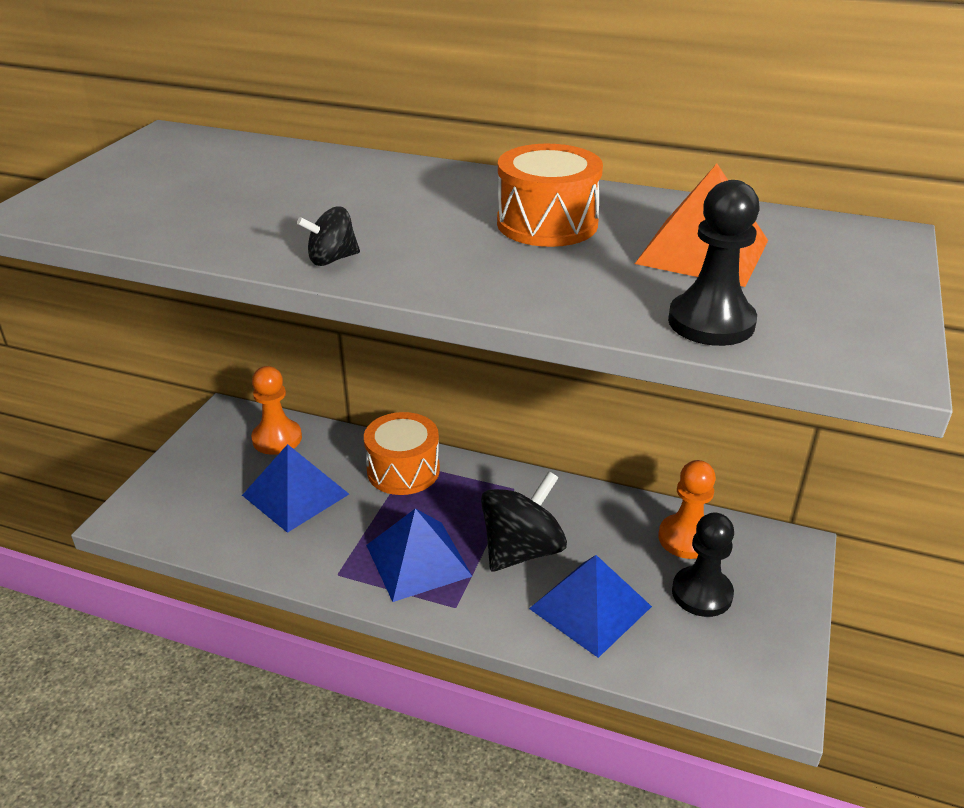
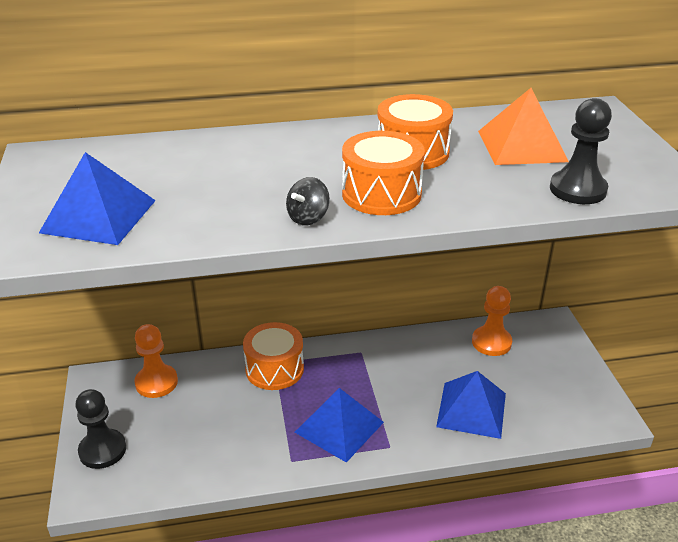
camera: 30 degrees left, 0 degrees up
(295, 494) = (209, 418): blue pyramid -> blue pyramid (99, 216)
(447, 258) = (381, 194): none -> orange drum
(521, 550) = (400, 391): black spinning top -> none
(702, 593) = (526, 373): black pawn -> black pawn (102, 450)

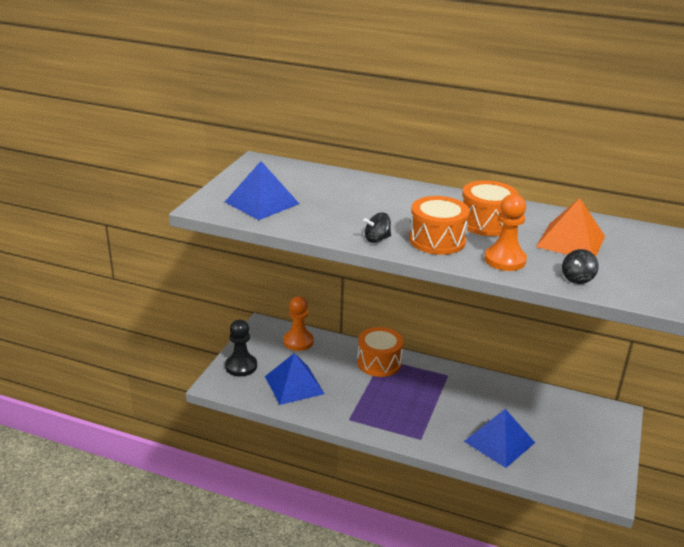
camera: 30 degrees right, 5 degrees down
(339, 427) = (395, 413): blue pyramid -> blue pyramid (294, 385)
(491, 342) = (553, 406): orange pawn -> orange pawn (505, 260)
(577, 189) = (577, 278): black pawn -> black spinning top

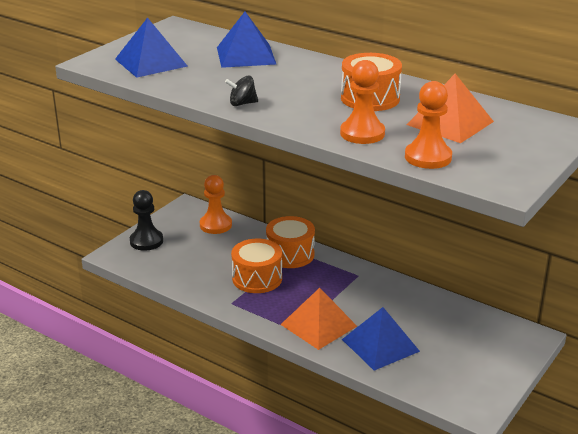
camera: 15 degrees right, 0 degrees up
(294, 385) = (191, 264): blue pyramid -> blue pyramid (246, 55)
(437, 240) = (304, 110): orange drum -> orange drum (257, 278)
(437, 430) = (318, 325): none -> orange pyramid
(577, 278) = (428, 157): black spinning top -> orange pawn

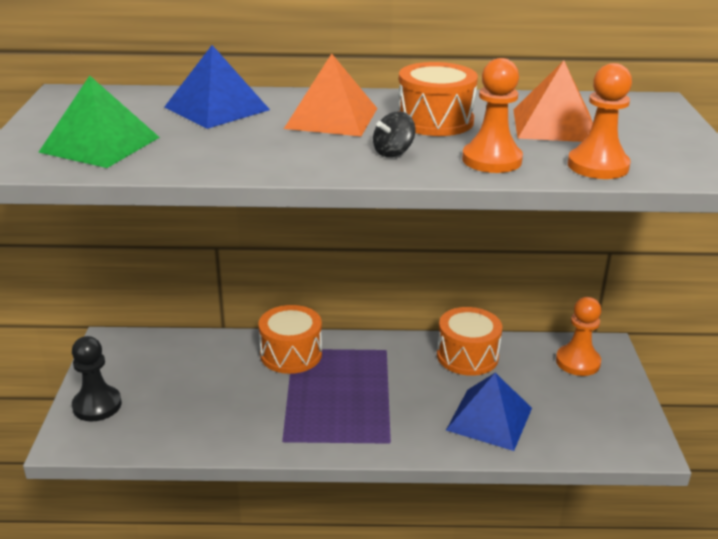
camera: 35 degrees left, 0 degrees up
(151, 62) = (100, 144): blue pyramid -> green pyramid
(215, 225) = (168, 351): orange pawn -> orange pawn (577, 362)
(242, 103) = (302, 164): black spinning top -> black spinning top (393, 152)
(257, 278) = (282, 397): orange drum -> orange drum (467, 356)
(318, 325) = (405, 424): orange pyramid -> orange pyramid (331, 118)

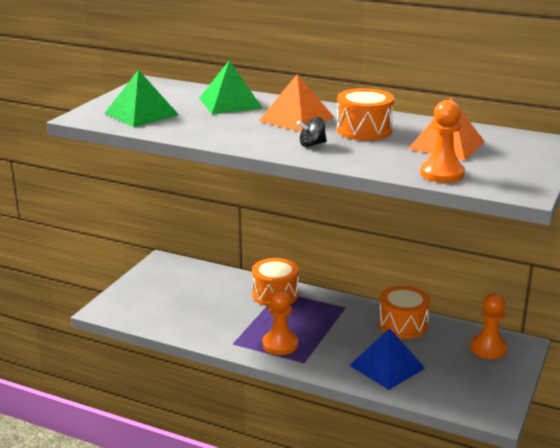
camera: 25 degrees right, 5 degrees down
(97, 405) = (131, 295): black pawn -> none
(217, 108) = (230, 103): blue pyramid -> green pyramid
(491, 160) = (372, 159): orange pawn -> orange pawn (280, 344)

